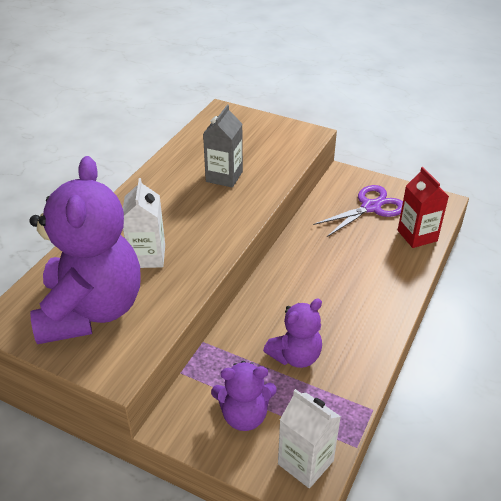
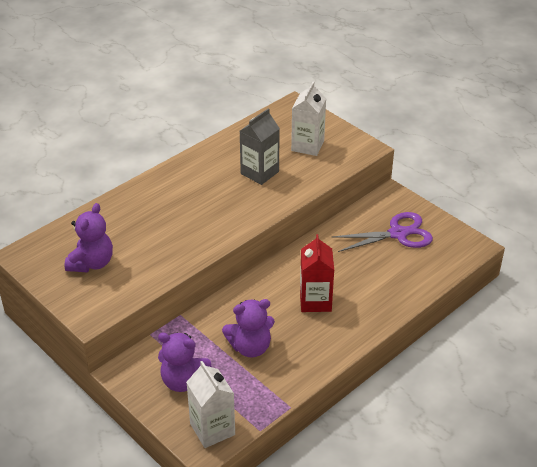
camera: 20 degrees right, 0 degrees up
(91, 310) = (92, 263): purple teddy bear -> purple teddy bear, size x0.50
(147, 256) = (157, 230): white carton -> white carton (307, 146)
(417, 236) = (426, 272): red carton -> red carton (315, 301)

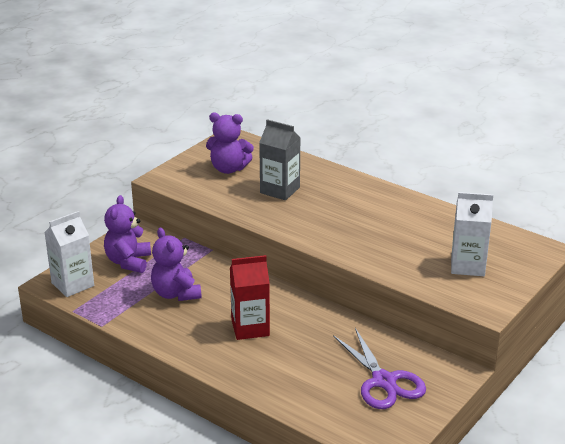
camera: 80 degrees right, 10 degrees down
(259, 173) = (400, 239): grey carton -> grey carton (280, 190)

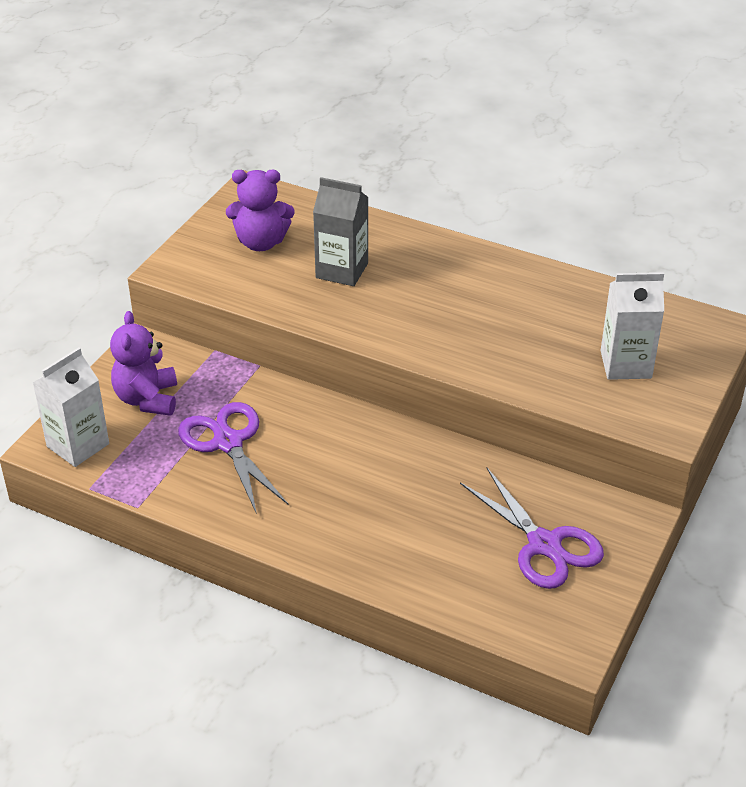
camera: 10 degrees left, 10 degrees up
(176, 294) = (228, 443): purple teddy bear -> purple scissors
(250, 328) = (345, 484): red carton -> none

